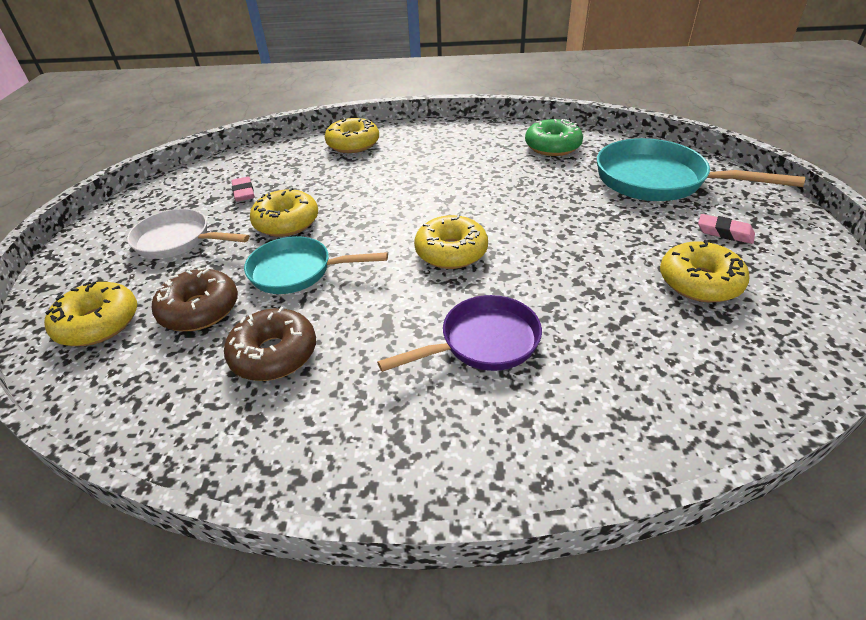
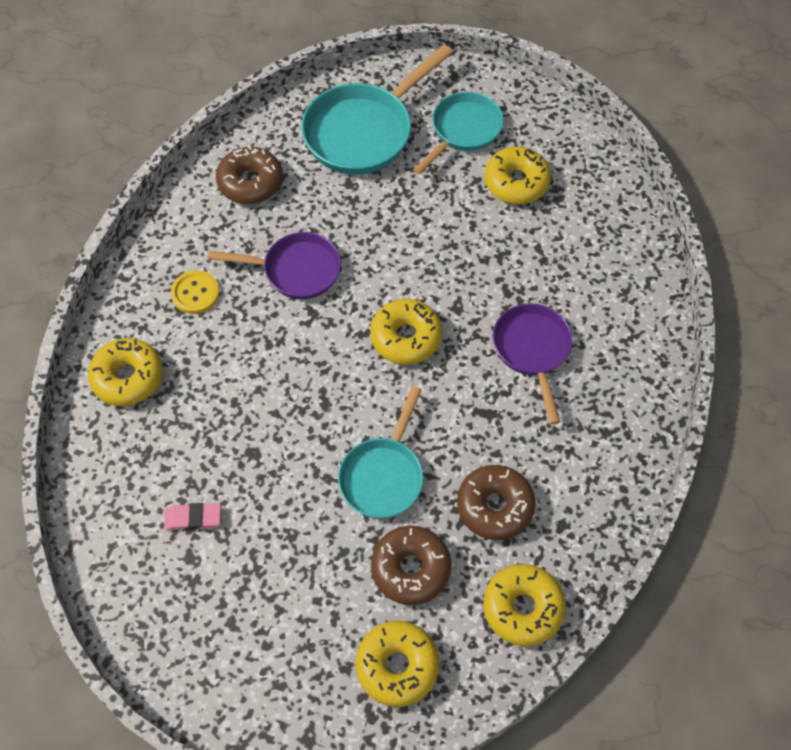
camera: 75 degrees left, 20 degrees up
(178, 241) = (274, 594): white pan -> none
(286, 222) = (286, 476): yellow donut -> yellow donut (522, 608)
(436, 150) = (195, 293): none -> yellow button
(485, 183) = (296, 270): none -> purple pan
(552, 146) = (250, 182): green donut -> brown donut
(724, 232) = (463, 131): pink eraser -> turquoise pan

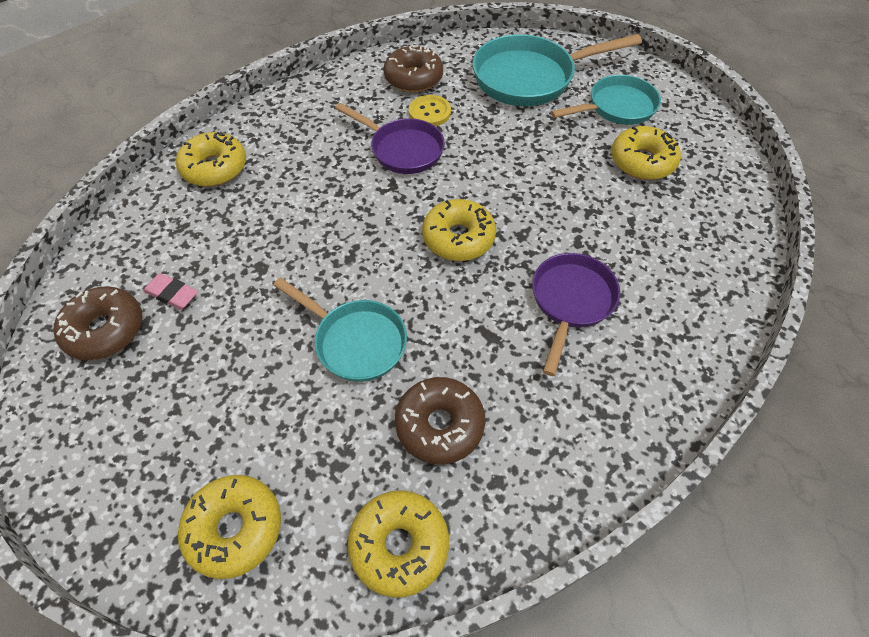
camera: 30 degrees right, 5 degrees down
(195, 293) = (312, 133): yellow button -> yellow button (429, 112)
(383, 475) = (355, 341): turquoise pan -> turquoise pan turned 105 degrees counterclockwise
(411, 568) = (317, 439): brown donut -> brown donut (105, 330)

